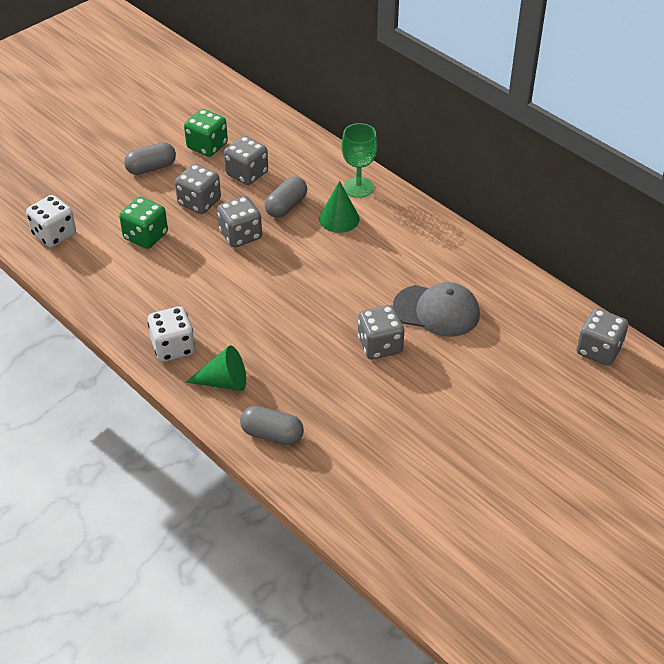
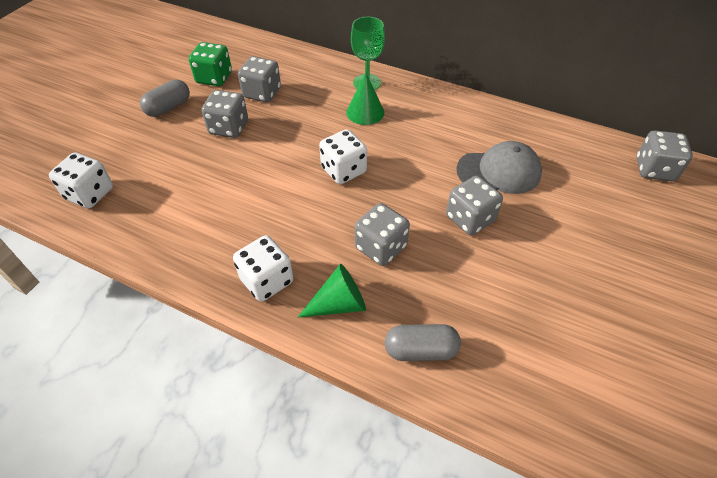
camera: 20 degrees left, 5 degrees up
(145, 236) = (188, 172): green dice -> none
(240, 235) = (282, 148): grey dice -> grey dice (381, 247)
(286, 206) = (312, 113): grey capsule -> none
(287, 271) = (343, 170): none -> white dice

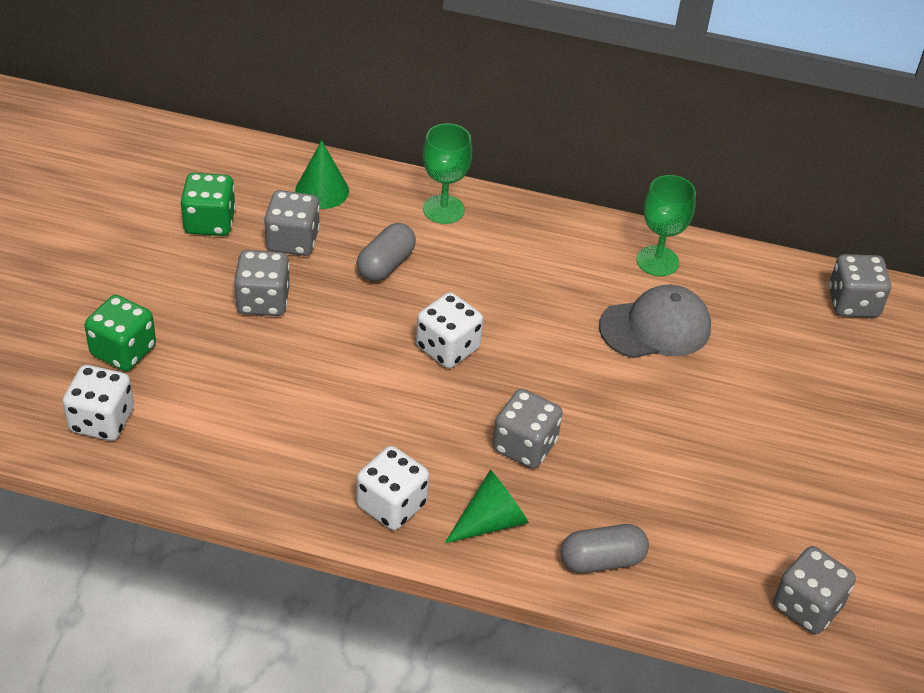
camera: 15 degrees left, 5 degrees down
(125, 150) = (123, 351): none -> green dice
(168, 108) = (159, 278): grey capsule -> grey capsule (386, 264)
(365, 112) = (453, 257): green cone -> green cone (322, 190)
(470, 219) = (629, 396): grey dice -> grey dice (807, 606)
(508, 127) = (657, 261): none -> green goblet

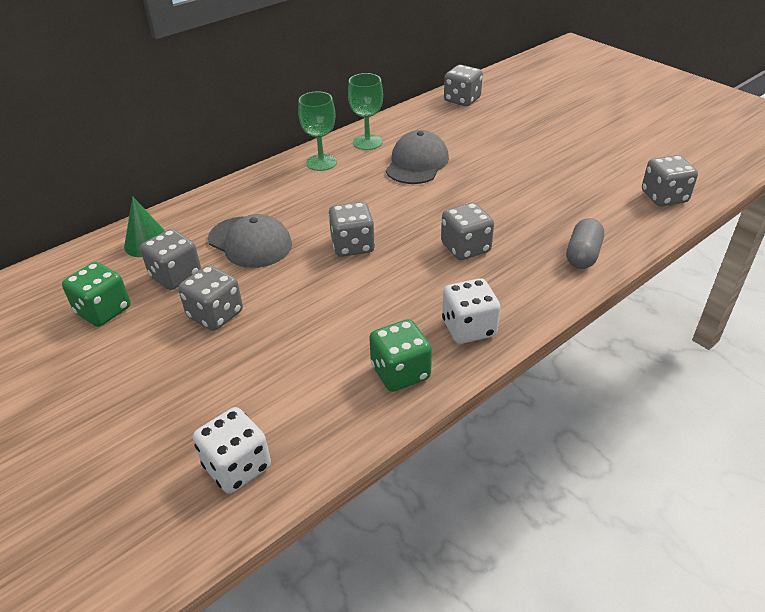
camera: 50 degrees left, 5 degrees down
(123, 351) = (175, 419): green dice -> green dice (400, 372)
(386, 264) = (250, 242): grey capsule -> grey cap
(443, 209) = (232, 199): green goblet -> green goblet (321, 162)
(448, 348) = (352, 246): white dice -> grey dice
(491, 521) = (518, 288): green cone -> none

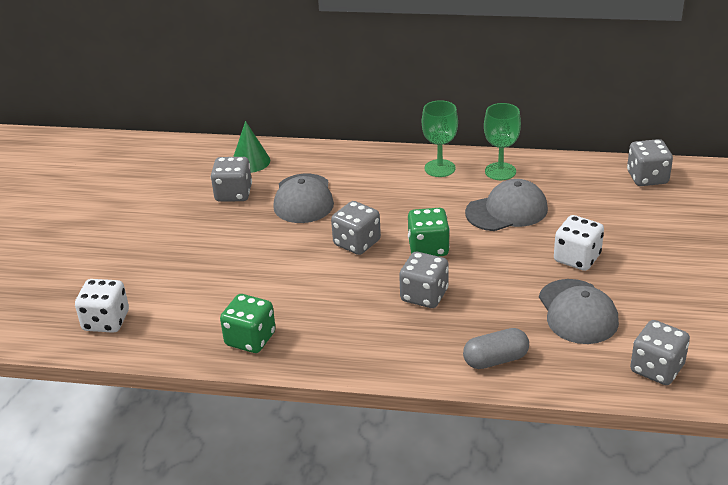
camera: 50 degrees right, 5 degrees down
(103, 311) = (172, 190): green dice -> green dice (428, 248)
(215, 314) = (217, 232): grey dice -> none
(468, 328) = (331, 346): white dice -> white dice (577, 258)
(569, 195) = (577, 312): none -> grey cap

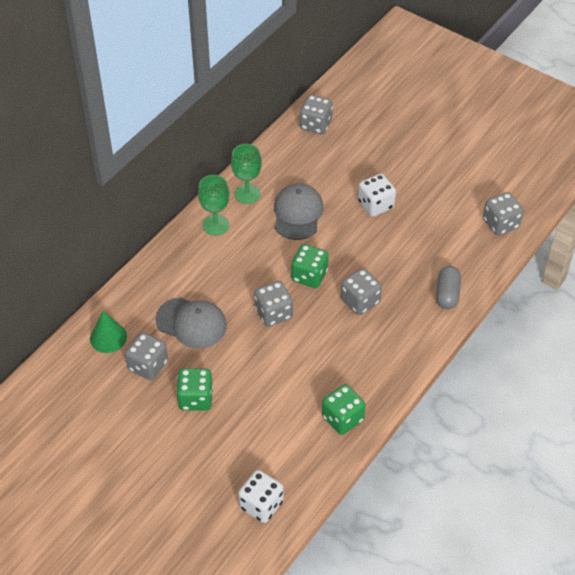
camera: 65 degrees left, 15 degrees up
(213, 234) = (195, 398): none -> green dice
(577, 312) = (428, 232): grey cap -> none

